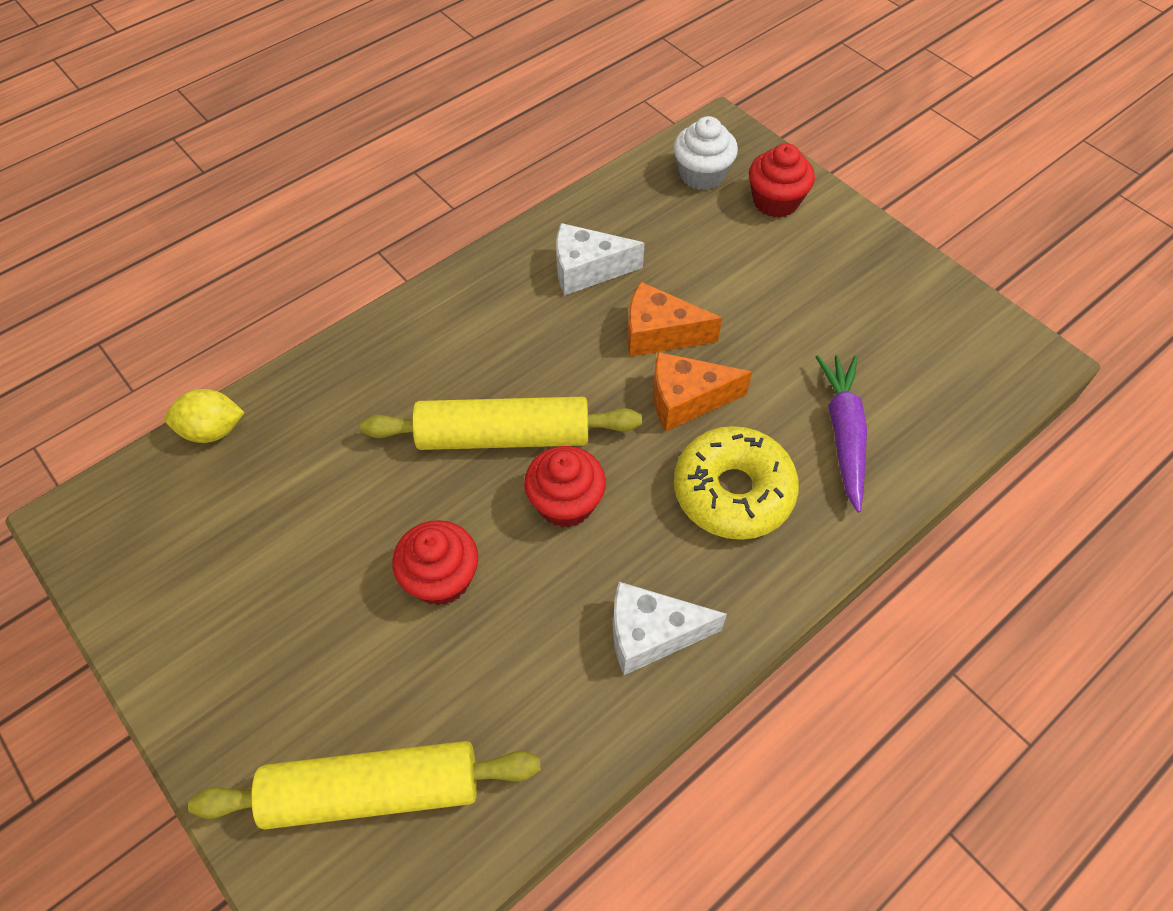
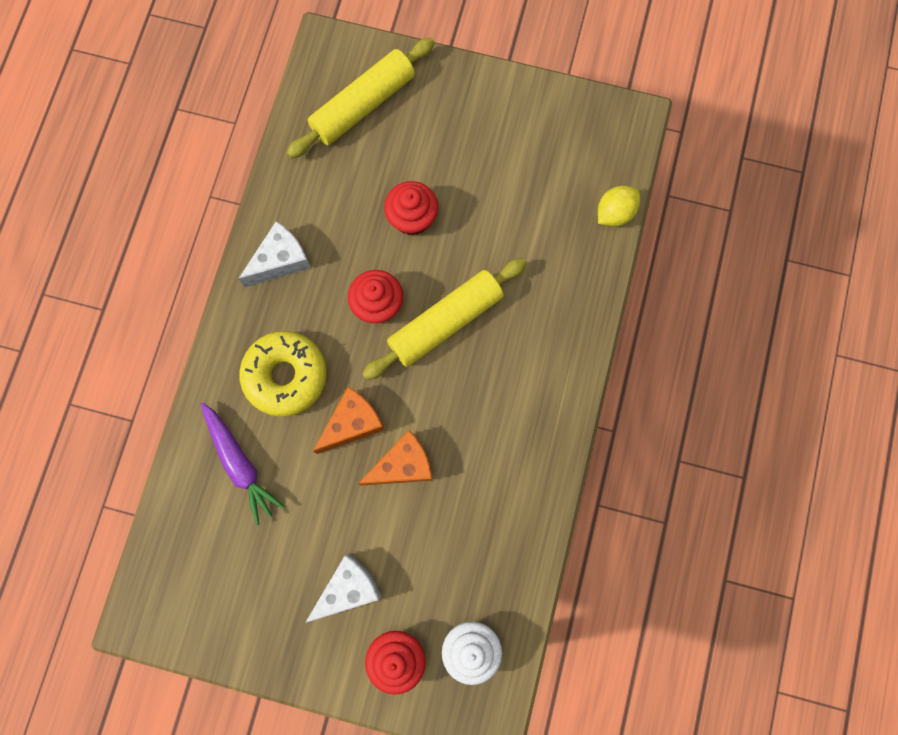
camera: 145 degrees right, 20 degrees up
(587, 270) = (489, 488): white cheese -> white cheese (348, 589)

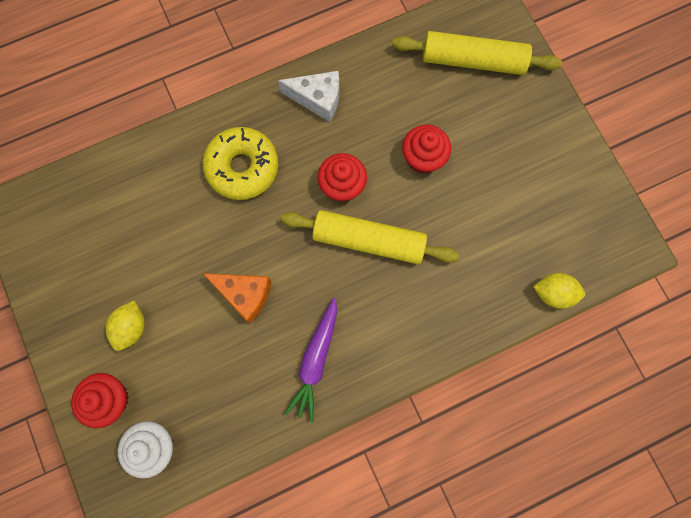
camera: 50 degrees right, 0 degrees up
(240, 464) = (160, 188): purple carrot -> purple carrot (315, 361)
(348, 589) = (132, 327): white cheese -> yellow lemon
(352, 423) = (246, 237): orange cheese -> none

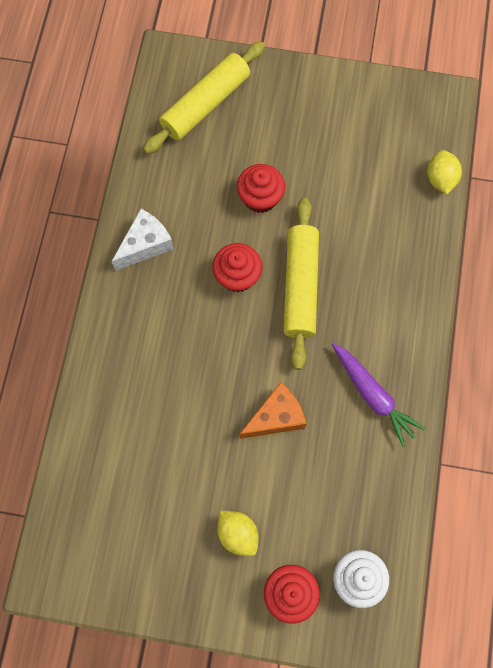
camera: 55 degrees left, 5 degrees down
(242, 167) = (160, 346): yellow donut -> none
(368, 240) = (300, 286): yellow rolling pin -> yellow rolling pin turned 45 degrees counterclockwise
(553, 293) = (440, 179): yellow lemon -> yellow lemon turned 45 degrees counterclockwise

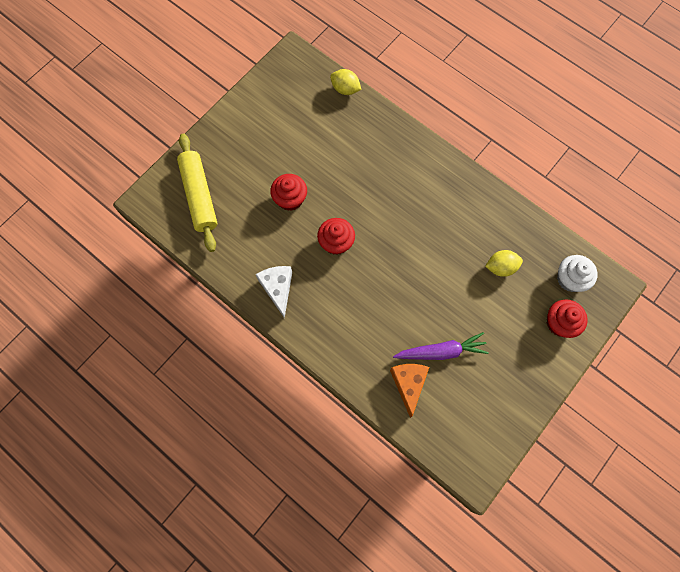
camera: 60 degrees left, 0 degrees up
(238, 534) = (507, 334): yellow lemon -> yellow lemon (500, 267)
(276, 417) = (444, 270): orange cheese -> orange cheese (408, 384)
(300, 286) = (366, 209): yellow rolling pin -> none
(373, 396) = (462, 206): purple carrot -> purple carrot (441, 351)

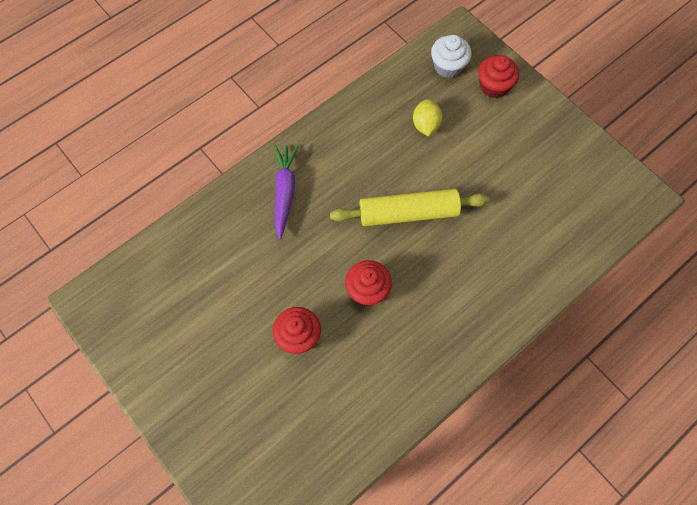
camera: 80 degrees left, 5 degrees down
(199, 196) = (268, 457): yellow rolling pin -> yellow rolling pin (408, 213)
(278, 288) = (417, 369): white cheese -> none
(345, 89) = (159, 244): yellow lemon -> none
(408, 384) = (547, 242): orange cheese -> none
(441, 351) = (513, 201): purple carrot -> purple carrot (284, 192)

